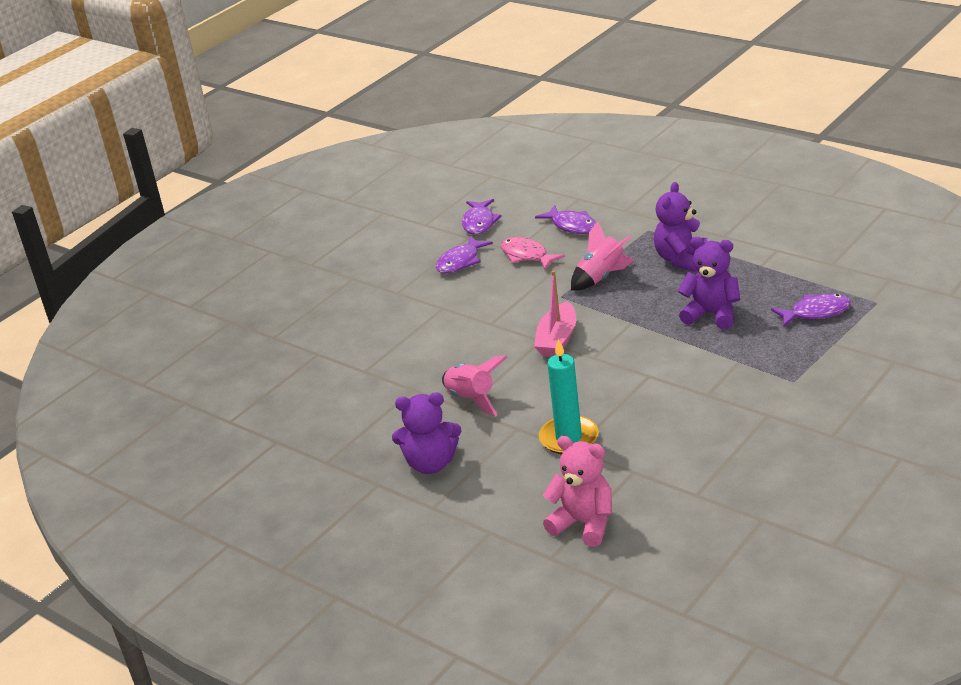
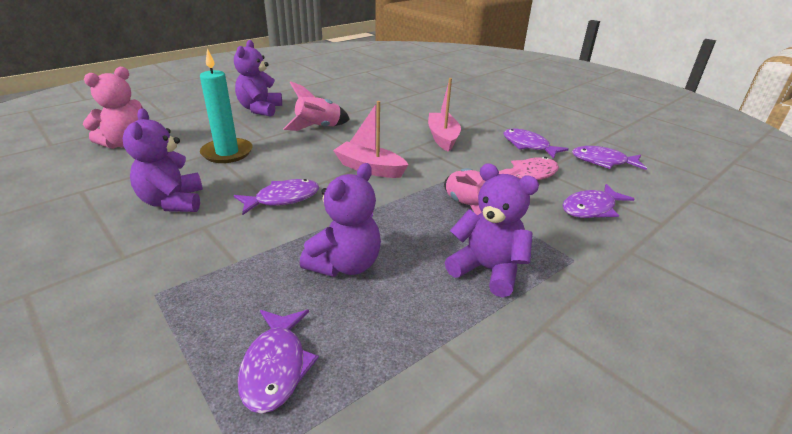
camera: 95 degrees right, 0 degrees up
(462, 312) = (443, 138): none -> pink boat
(641, 370) = (283, 199): none -> purple fish
(682, 427) = (173, 202): none -> purple teddy bear

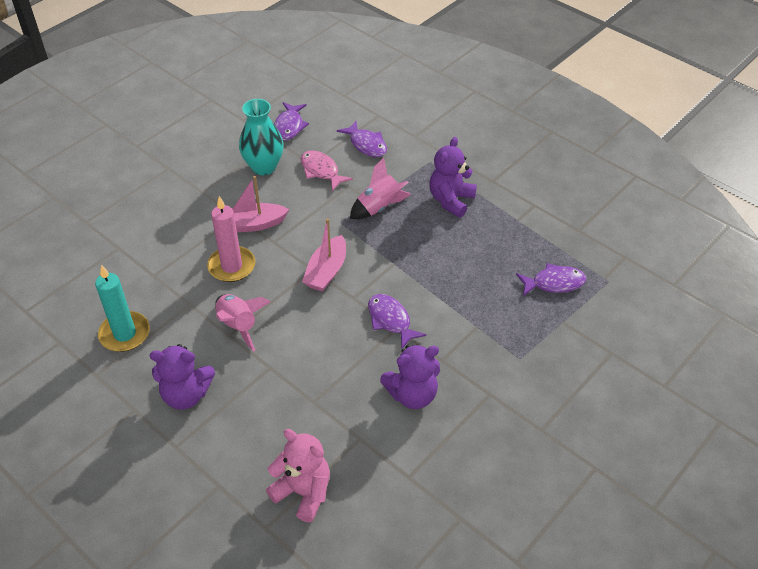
camera: 95 degrees left, 15 degrees up
(227, 153) = (312, 388): turquoise candle -> turquoise candle (125, 334)
(345, 264) = (464, 268): purple teddy bear -> none
(389, 127) = (232, 266): none -> pink candle
(528, 146) = (264, 167): purple fish -> turquoise vase

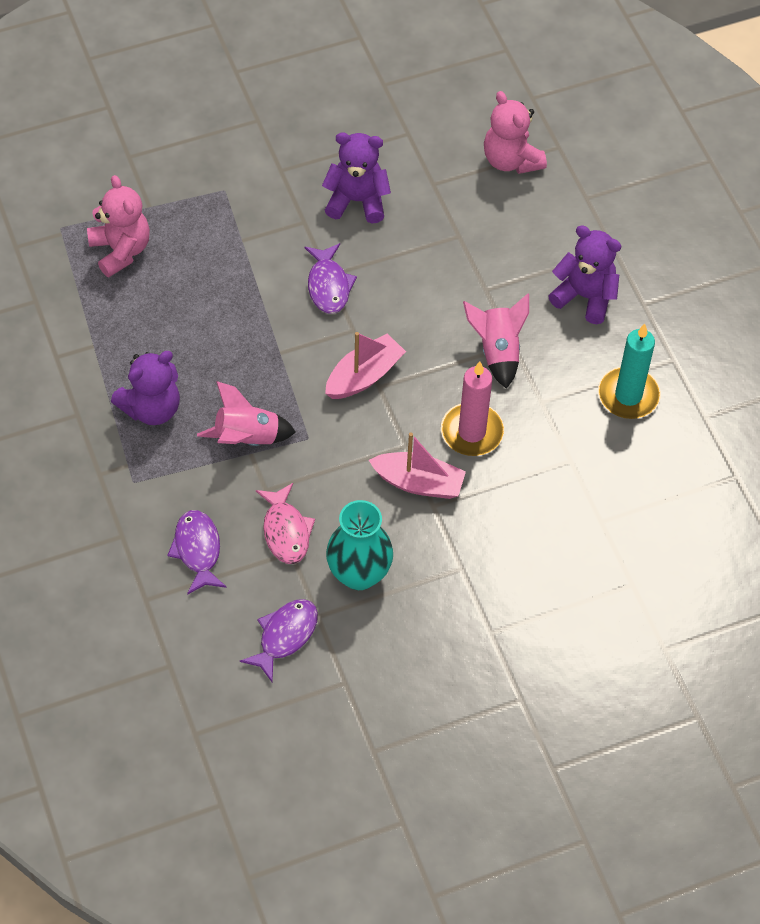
camera: 155 degrees left, 10 degrees up
(554, 283) = (121, 250): purple fish -> pink teddy bear

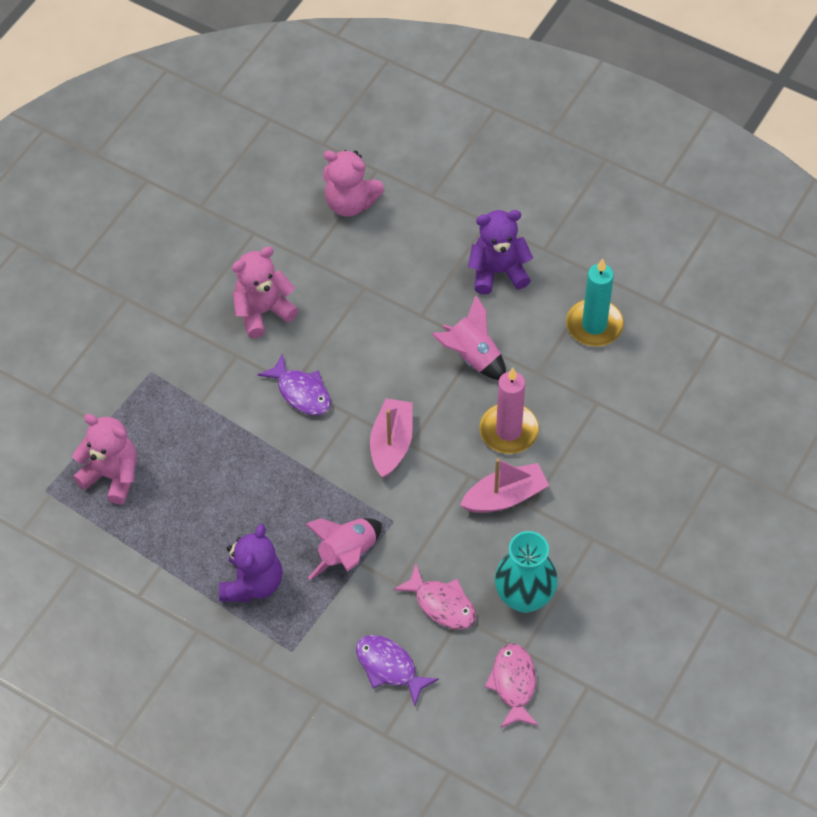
camera: 35 degrees left, 0 degrees up
(285, 636) = (513, 684): purple fish -> pink fish
(357, 201) = (263, 311): purple teddy bear -> pink teddy bear

